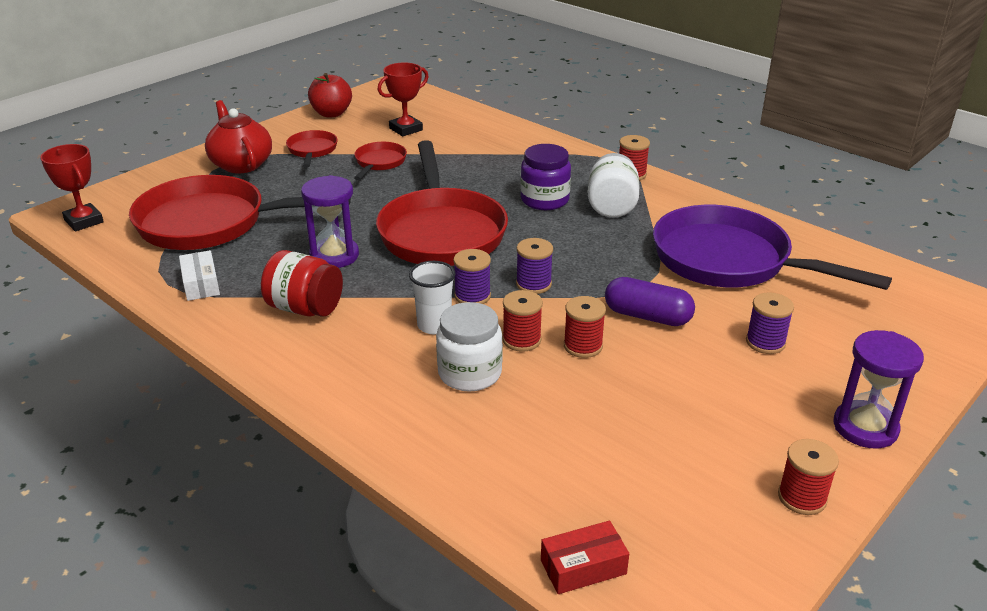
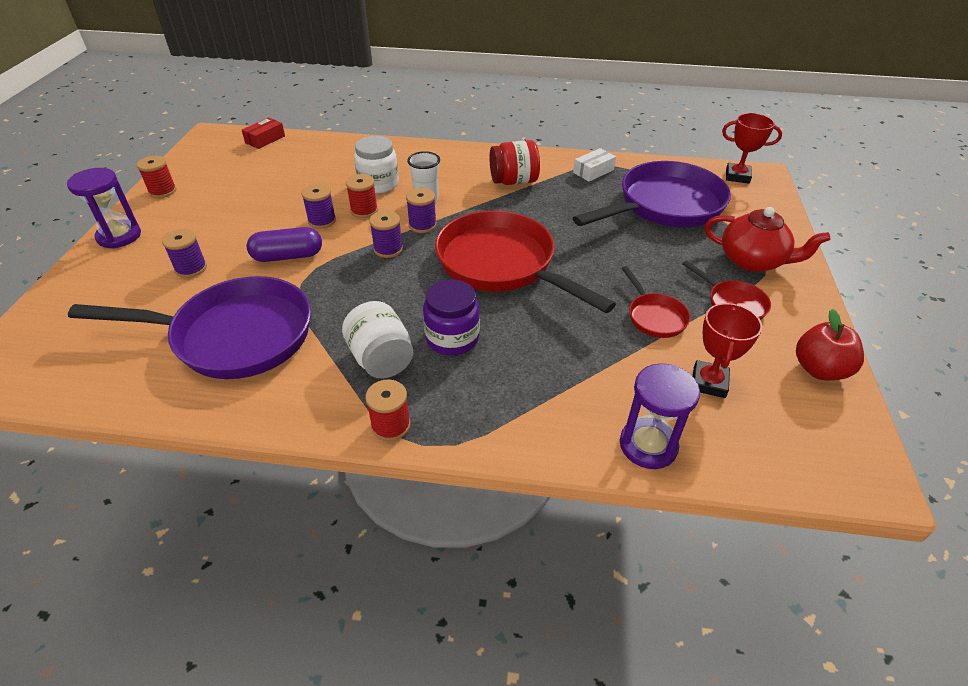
camera: 145 degrees right, 10 degrees up
(201, 284) = (593, 171): white box -> white box turned 75 degrees counterclockwise
(211, 223) = (665, 205): red pan -> purple pan
(334, 256) = (548, 216): purple hourglass -> purple hourglass (648, 445)
(583, 346) = (322, 221): red spool -> purple spool

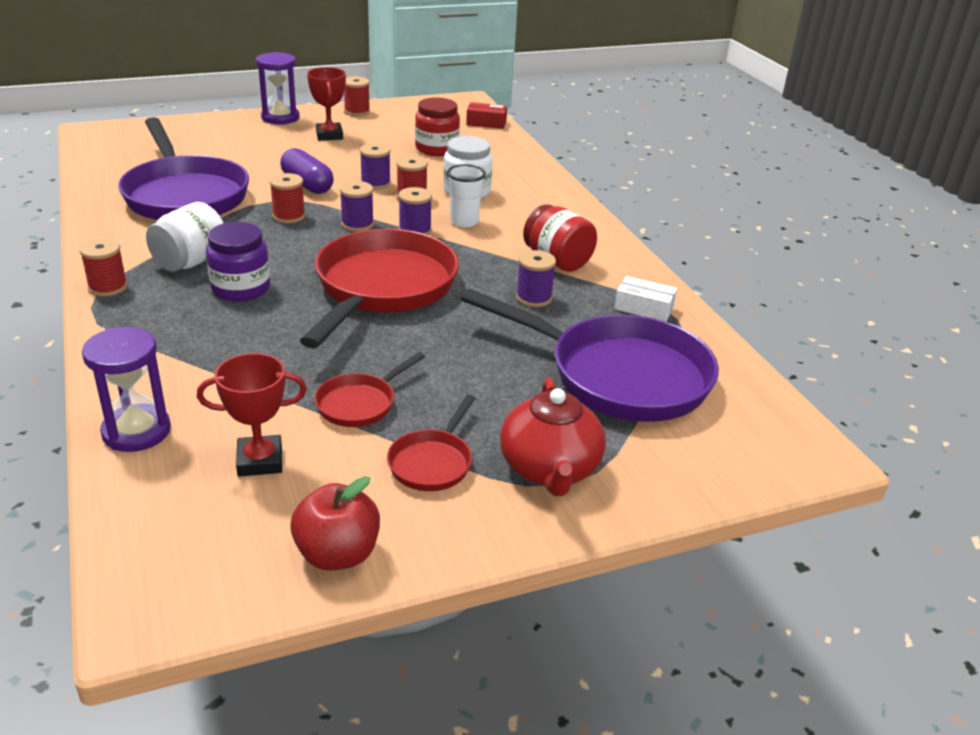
camera: 60 degrees right, 10 degrees down
(191, 268) = (259, 154): purple spool -> purple spool (534, 298)
(288, 175) = (437, 149): none -> red jar
(341, 281) = (289, 216): none -> red spool
(737, 176) = (779, 430): red trophy -> red trophy (329, 135)

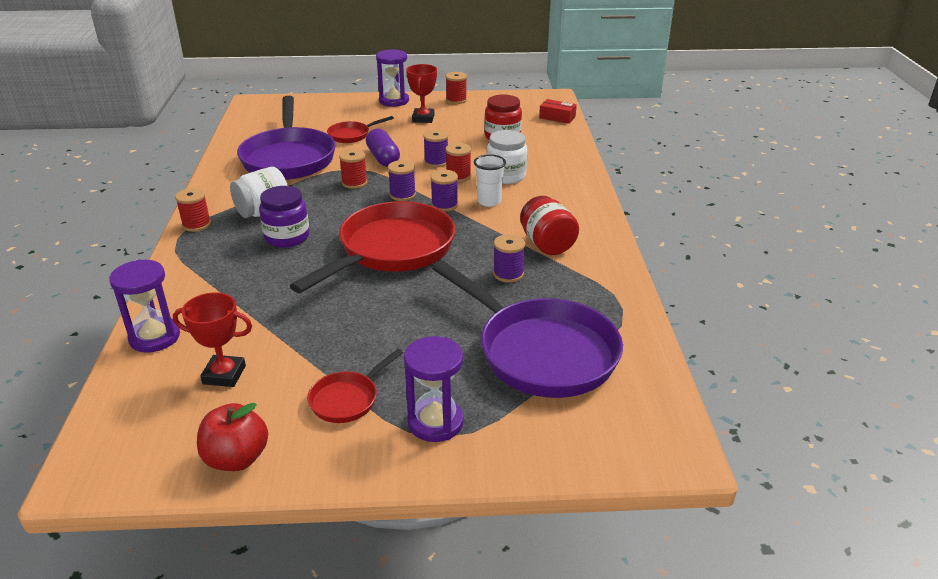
camera: 20 degrees right, 0 degrees up
(360, 403) = (321, 342): red pan -> red pan (351, 135)
(549, 469) = (435, 422): red teapot -> purple hourglass
(644, 308) = (598, 295): white box -> none

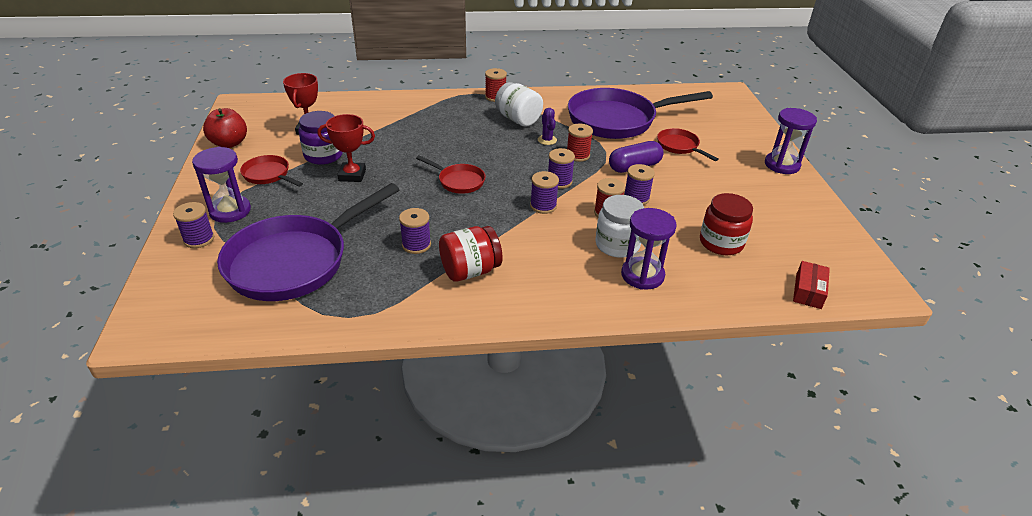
camera: 85 degrees right, 5 degrees up
(155, 337) = (355, 103): purple hourglass -> purple hourglass (642, 275)
(287, 237) = (479, 133): purple jar -> purple jar (323, 155)
(317, 197) = (547, 140): none -> purple cactus
(391, 250) = (459, 181): red pan -> red pan, size x0.46
(423, 118) = (744, 186): red trophy -> red trophy (352, 175)
(456, 100) = (813, 207): red spool -> none
(489, 201) = (555, 233): white cup -> none
(500, 440) = (199, 239): none -> purple spool

